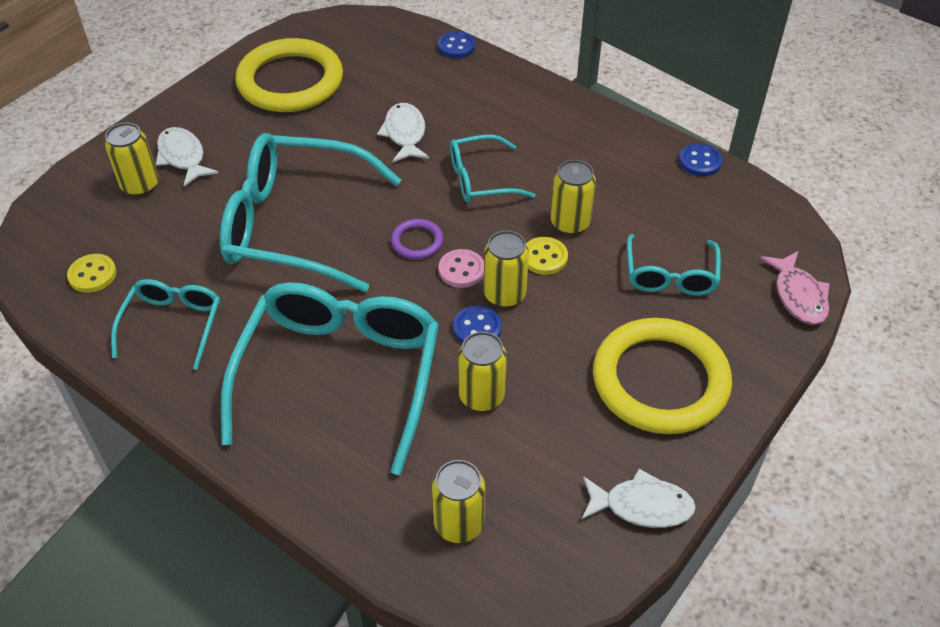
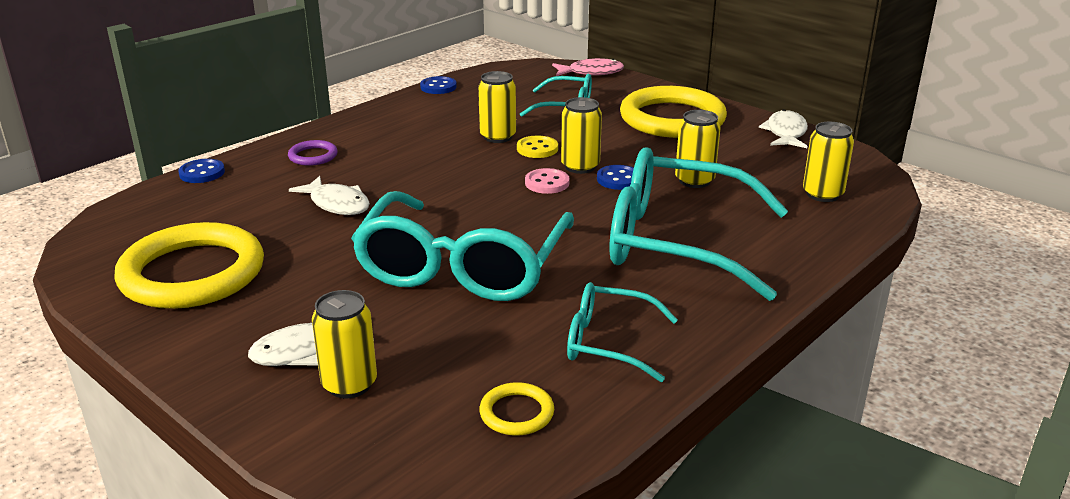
camera: 85 degrees left, 20 degrees down
(92, 275) = (516, 413): yellow button -> yellow ring
(405, 134) = (337, 204): white fish -> white fish turned 135 degrees counterclockwise
(417, 241) = (504, 202): purple ring -> purple ring (313, 156)
(481, 179) = (426, 169): turquoise glasses -> none

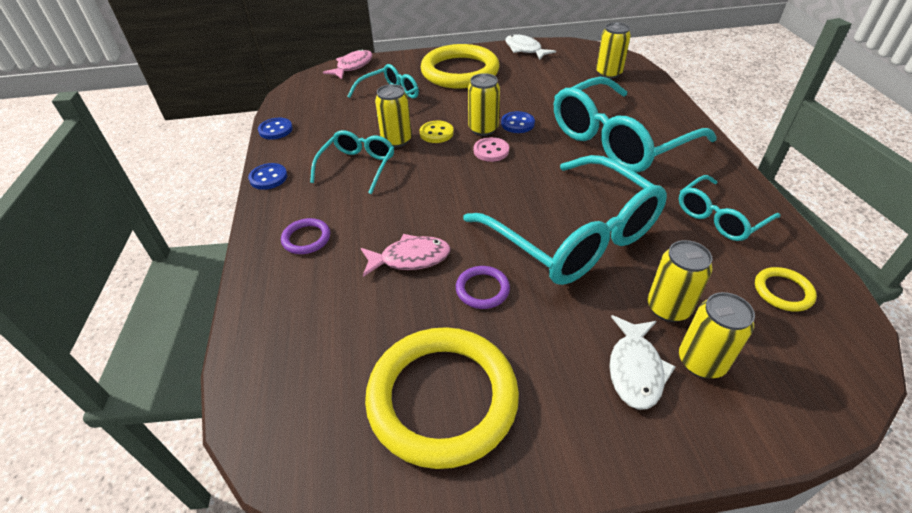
camera: 50 degrees left, 15 degrees up
(202, 173) = (247, 320): blue button -> blue button (268, 178)
(333, 248) = (482, 289): none -> purple ring
(337, 204) = (410, 258): white fish -> pink fish
(433, 137) = (357, 167): none -> turquoise glasses
(694, 181) = (549, 101): yellow can -> yellow can (668, 308)

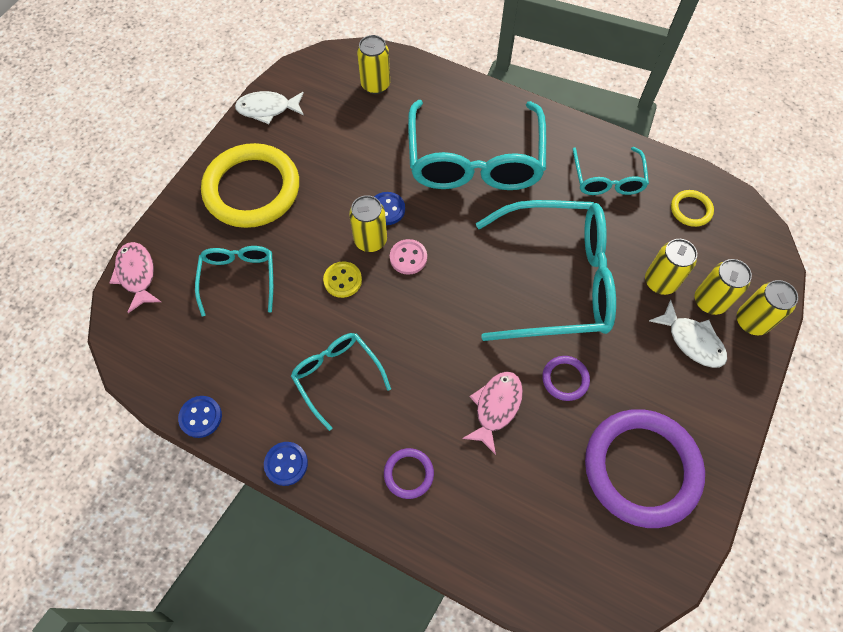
camera: 55 degrees left, 20 degrees up
(396, 140) = (323, 319): yellow can -> yellow can (751, 321)
(442, 398) = (641, 468): yellow ring -> purple ring

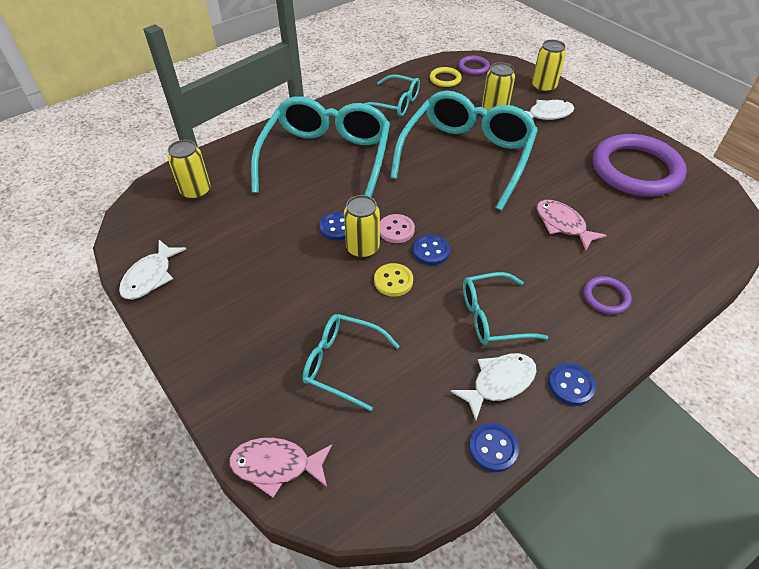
camera: 65 degrees left, 15 degrees down
(252, 189) = (240, 319): yellow ring -> none
(266, 403) = (499, 383): none -> white fish
(395, 297) = (431, 251): none -> blue button
(475, 159) = (326, 160): turquoise glasses -> turquoise glasses turned 105 degrees counterclockwise
(565, 379) = (552, 180): purple ring -> purple ring (473, 67)
(709, 301) = (520, 97): yellow can -> none

